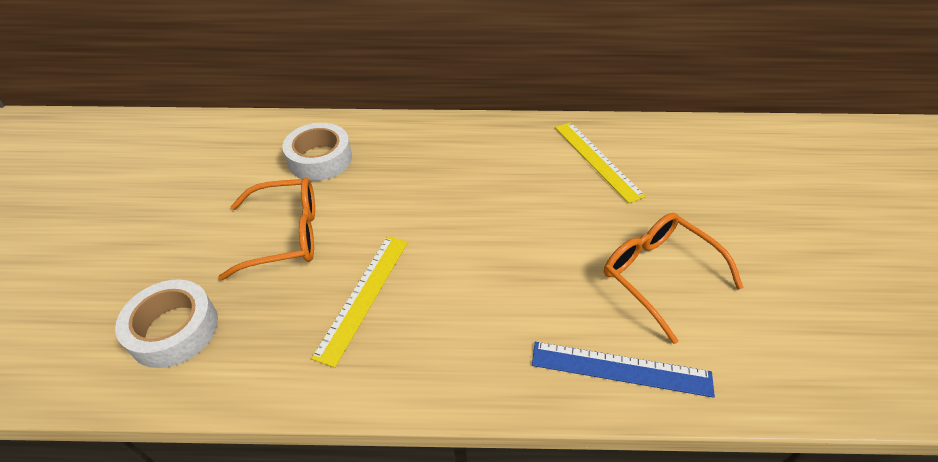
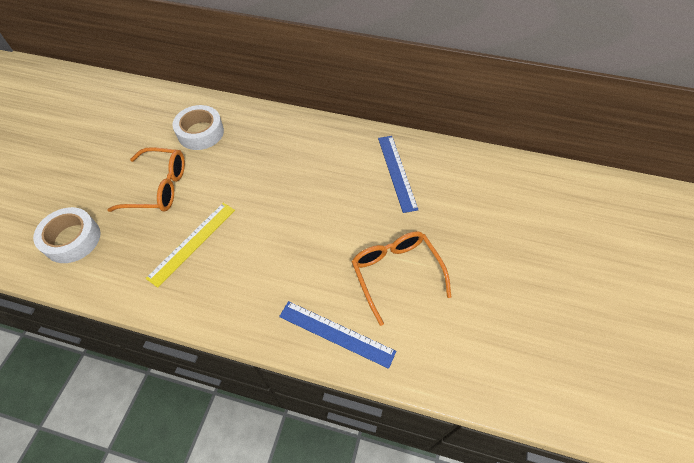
camera: 15 degrees right, 10 degrees up
(597, 160) = (397, 172): yellow ruler -> blue ruler

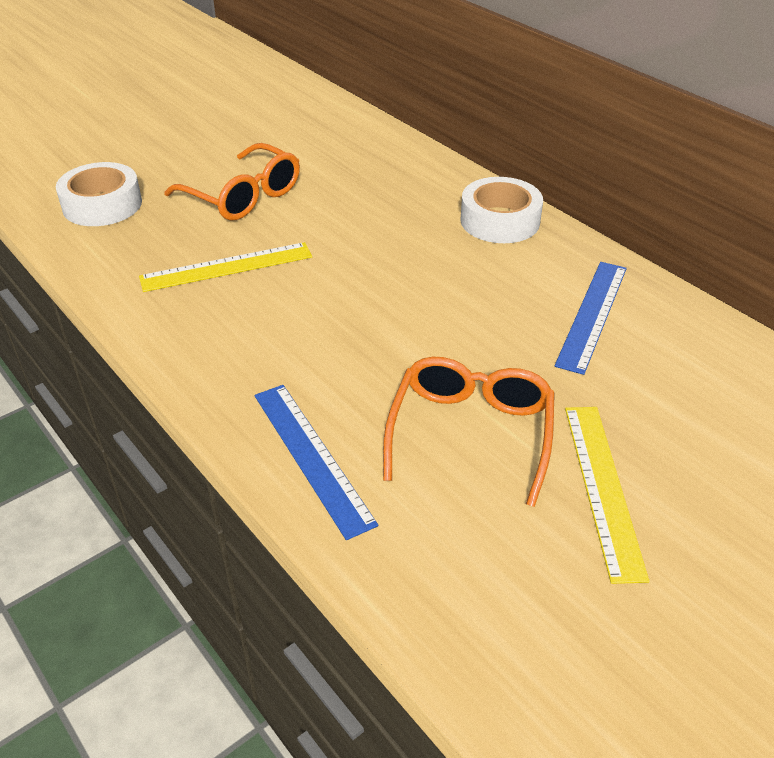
camera: 35 degrees right, 15 degrees down
(200, 132) = (348, 162): white tape -> white tape (500, 220)
(468, 268) = (602, 487): none -> yellow ruler

